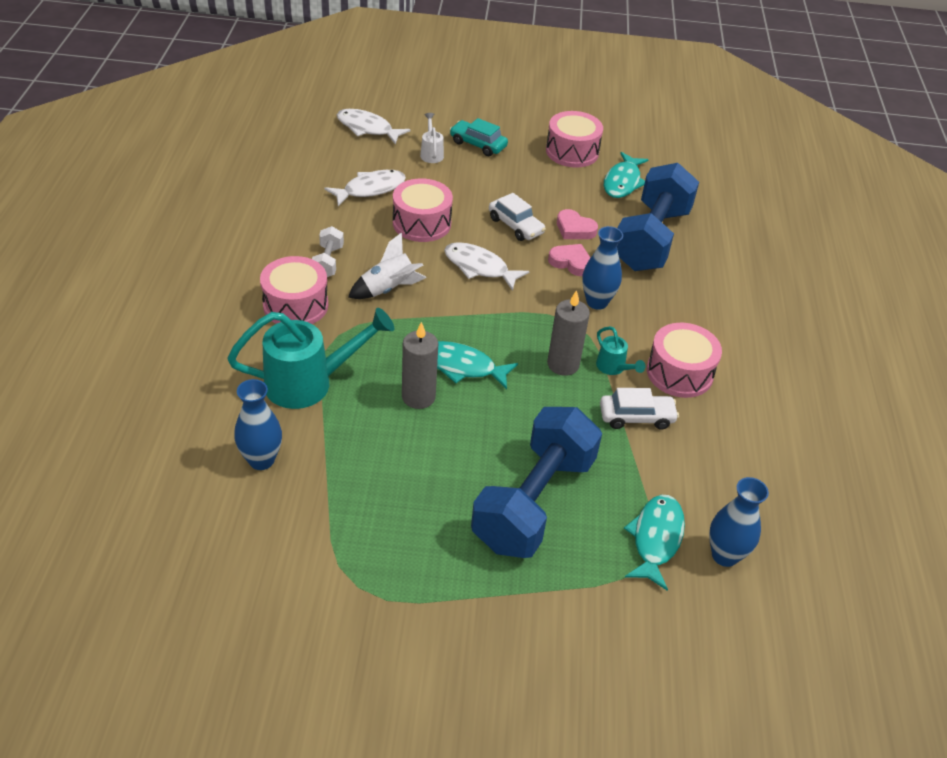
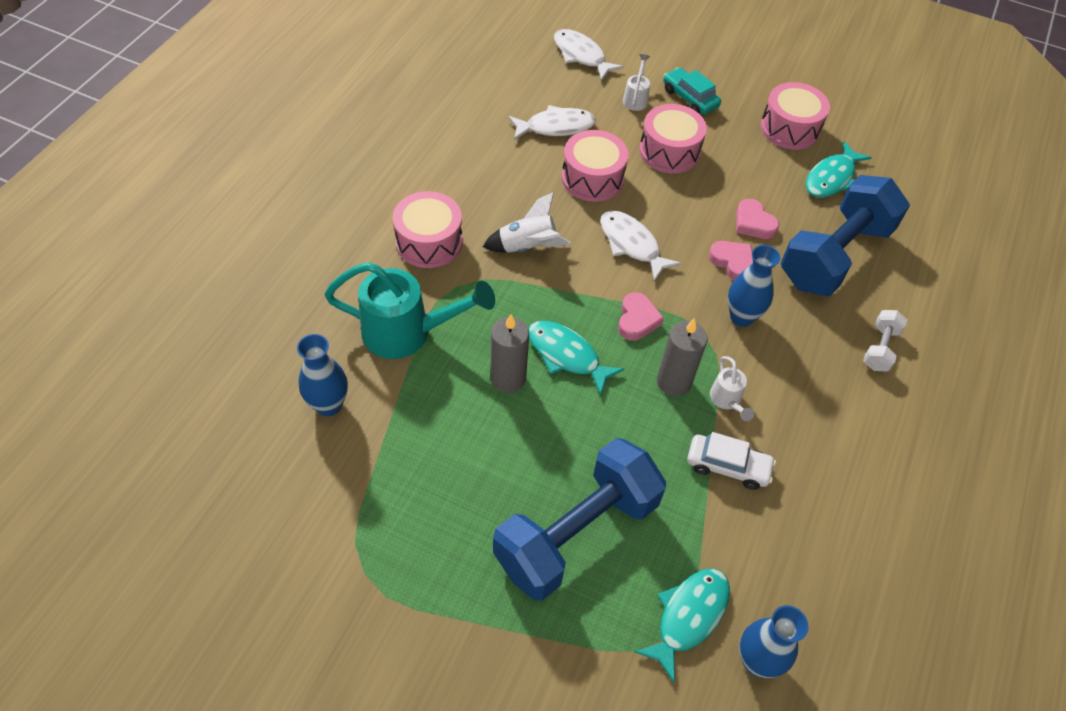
camera: 20 degrees right, 10 degrees up
(328, 262) = (480, 201): white dumbbell -> white dumbbell (879, 348)
(510, 324) = (637, 320): none -> pink heart
(516, 226) = (690, 204): white car -> none
(613, 368) = (727, 401): turquoise watering can -> white watering can
(679, 373) = (798, 426): pink drum -> pink drum (669, 151)

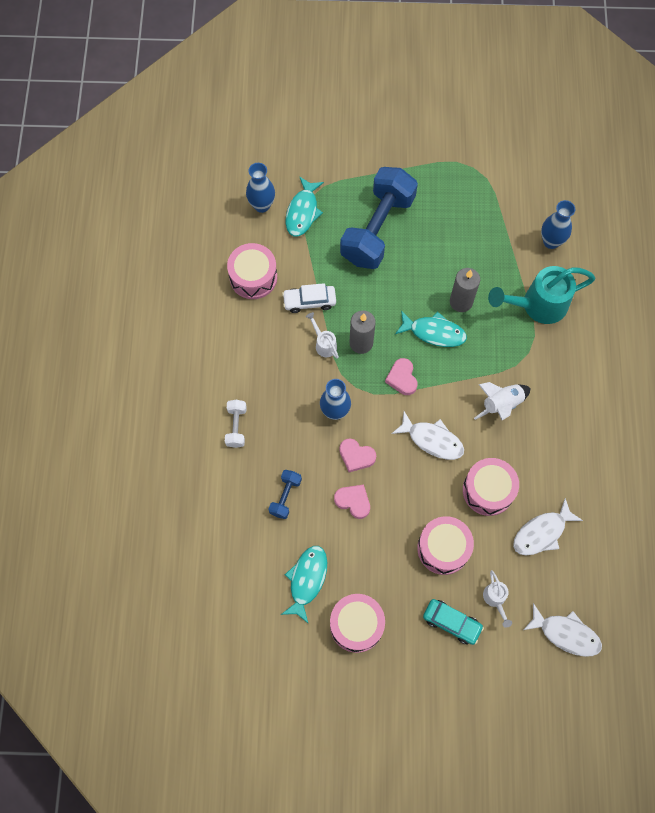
camera: 160 degrees right, 15 degrees up
(429, 242) = (567, 378): pink drum -> pink drum (253, 277)
(834, 256) = (285, 496): blue dumbbell -> blue dumbbell, size x0.43

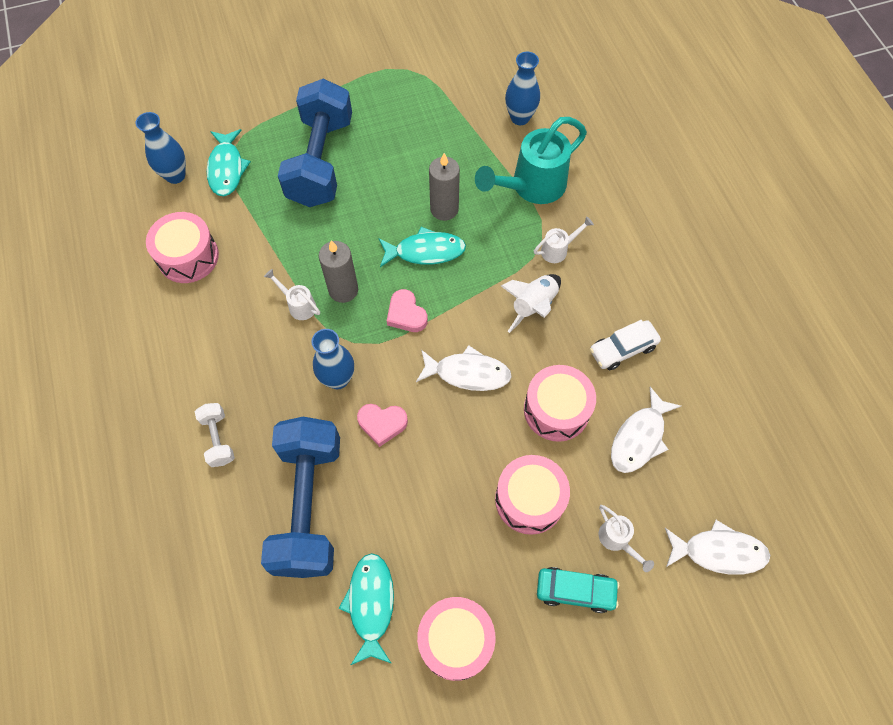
camera: 20 degrees left, 5 degrees down
(285, 496) = (308, 505): blue dumbbell -> blue dumbbell, size x2.34
(309, 301) = (265, 263): white car -> white car (623, 349)
(353, 501) = (397, 481): pink heart -> none
(538, 365) = (558, 250): none -> white watering can

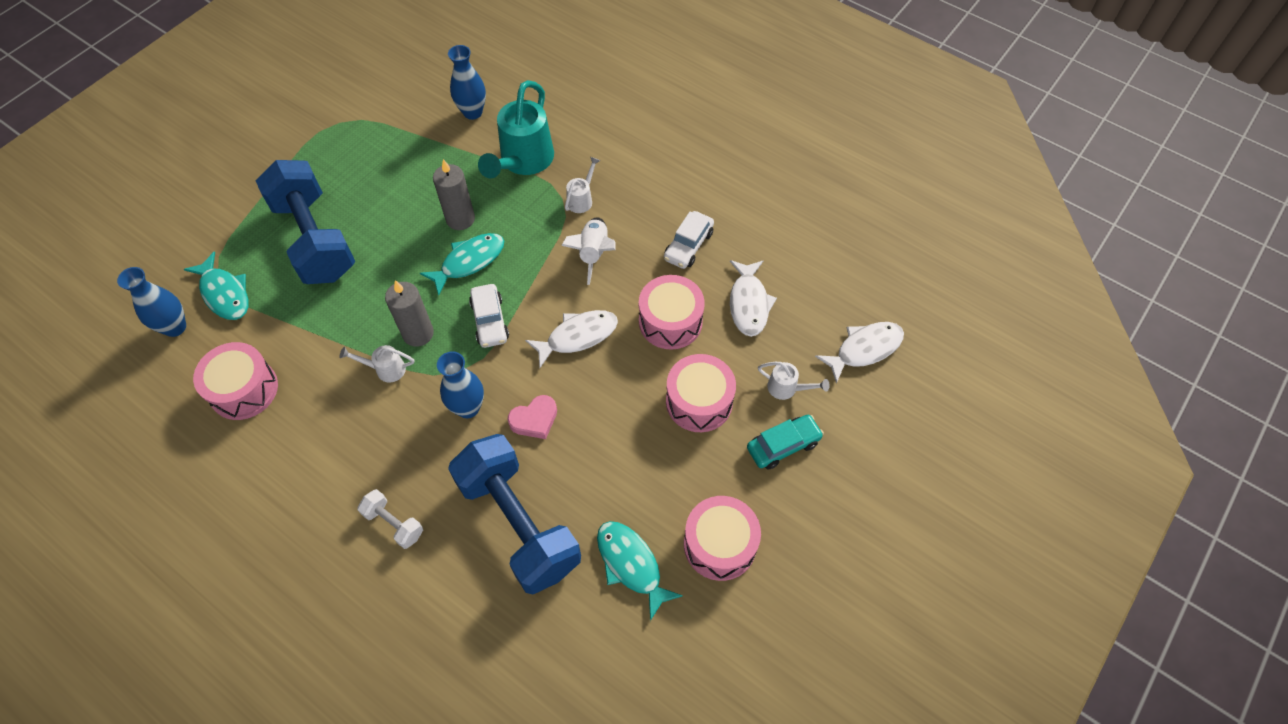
camera: 35 degrees left, 5 degrees down
(406, 314) = (490, 321): pink heart -> white car

